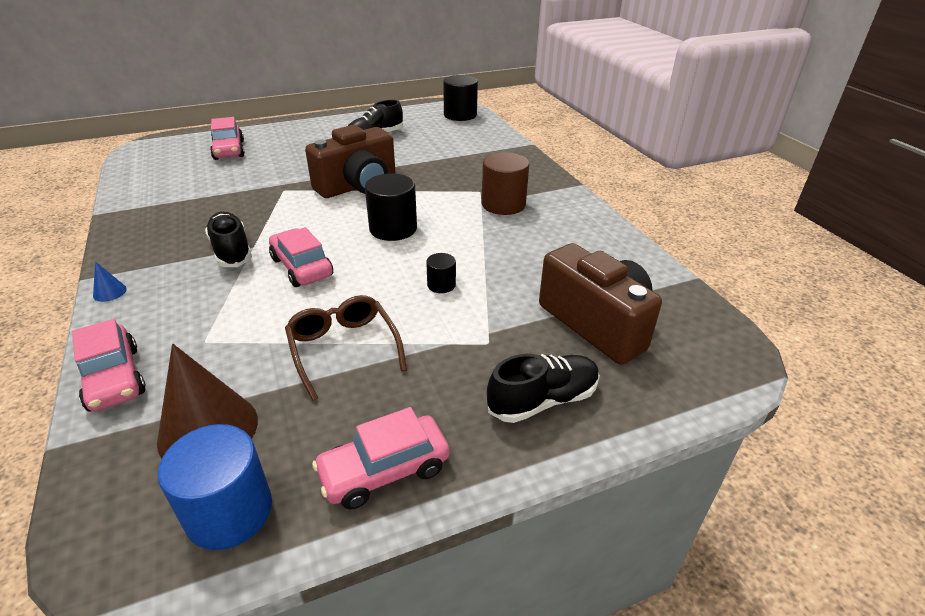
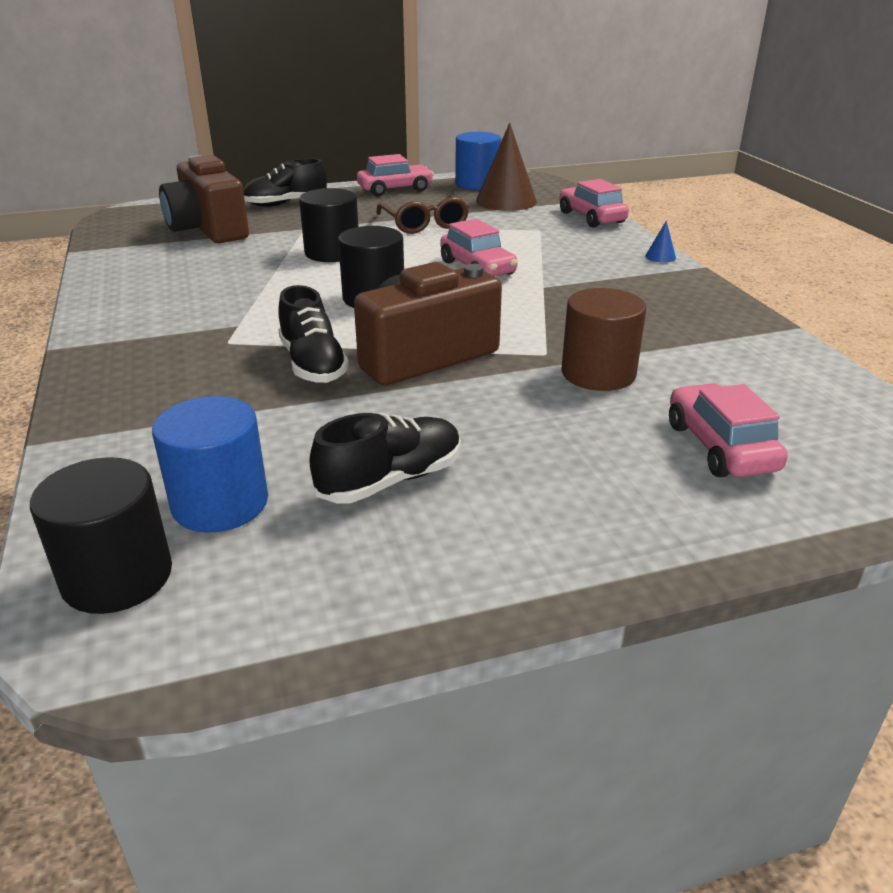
camera: 175 degrees left, 5 degrees down
(231, 251) = (566, 283): black shoe -> black shoe (313, 364)
(438, 130) = (220, 503): none -> blue cylinder
(441, 285) = (332, 253): black cylinder -> black cylinder, size x1.91
(503, 204) = (207, 322): brown cylinder -> brown cylinder (598, 373)

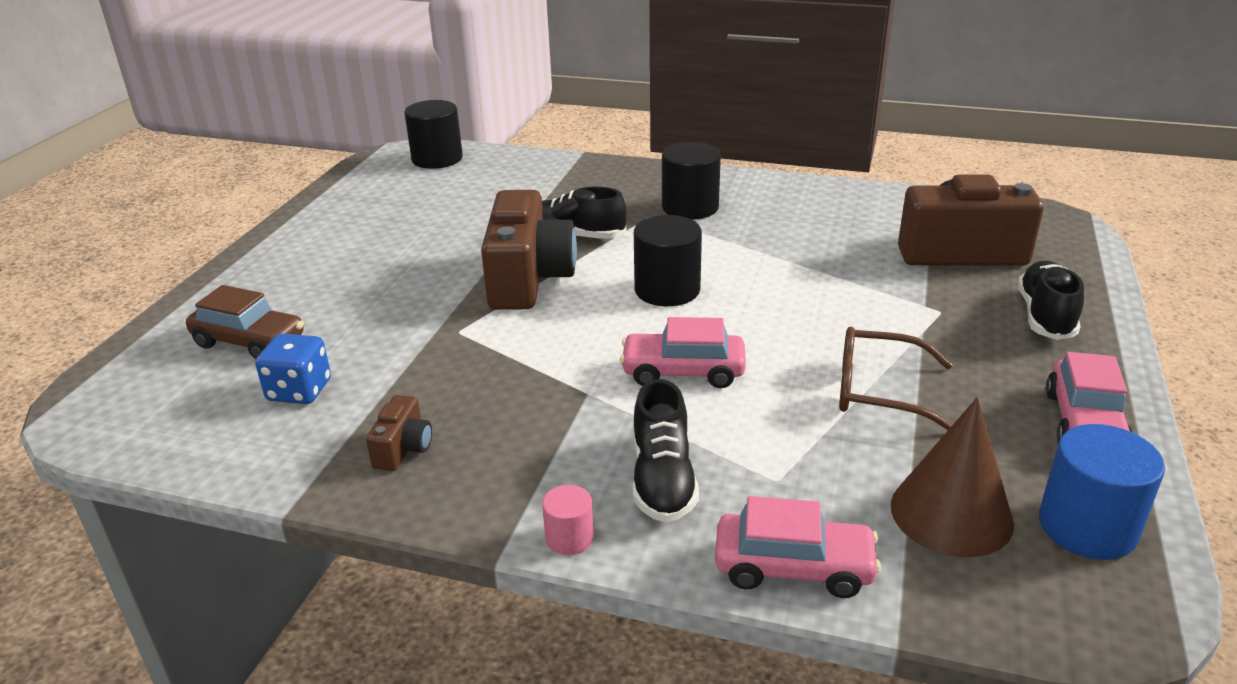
camera: 125 degrees right, 0 degrees up
(220, 503) = (456, 184): blue cylinder -> none
(332, 253) = (817, 301): black cylinder -> black cylinder (690, 207)
(391, 480) = (404, 226): black shoe -> black shoe (662, 479)
(598, 373) = (396, 341): brown cylinder -> none
(660, 257) = (569, 538): blue cone -> pink cylinder
(690, 317) = (403, 449): none -> brown camera
(719, 382) = (299, 390): none -> blue dice
(720, 447) = (249, 341): pink car -> brown car

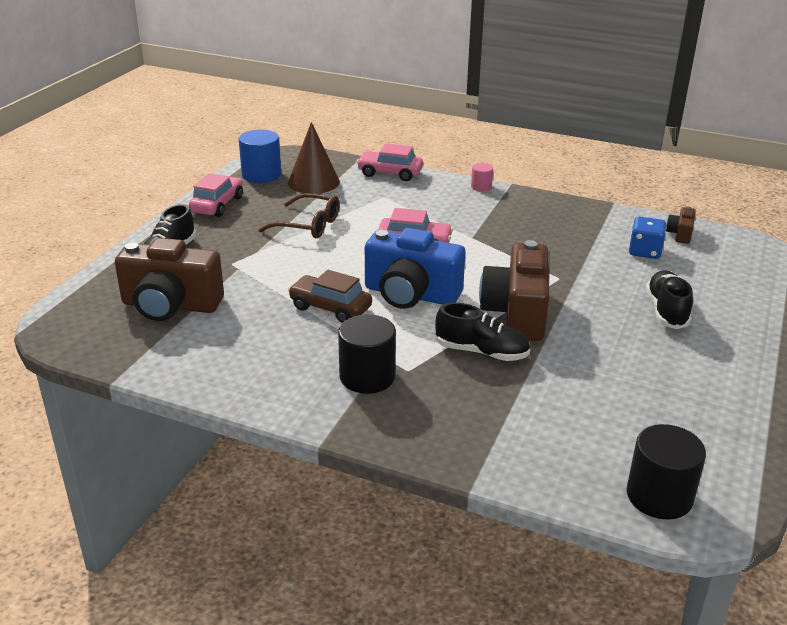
camera: 175 degrees left, 0 degrees up
(249, 341) = (702, 283): brown car -> brown car (330, 308)
(403, 449) = (568, 221): brown camera -> brown camera (680, 234)
(662, 479) = (437, 201): black shoe -> black shoe (666, 311)
(667, 290) = (411, 294): black cylinder -> blue camera

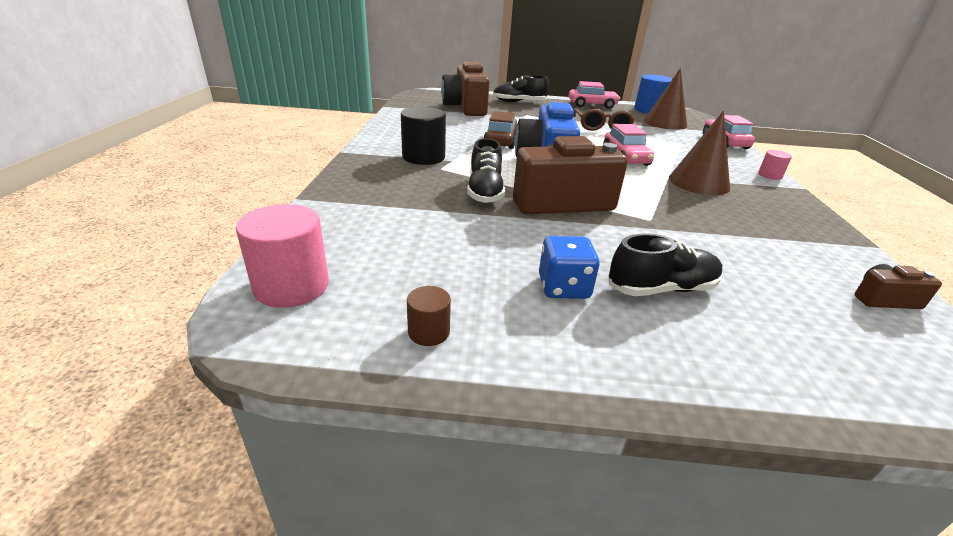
camera: 70 degrees right, 0 degrees up
(488, 227) = (698, 182): none -> brown cone
(644, 251) = (787, 271): blue dice -> blue dice (563, 287)
(659, 496) = (291, 286): black cylinder -> pink cylinder
(721, 427) = (429, 332): none -> brown cylinder

